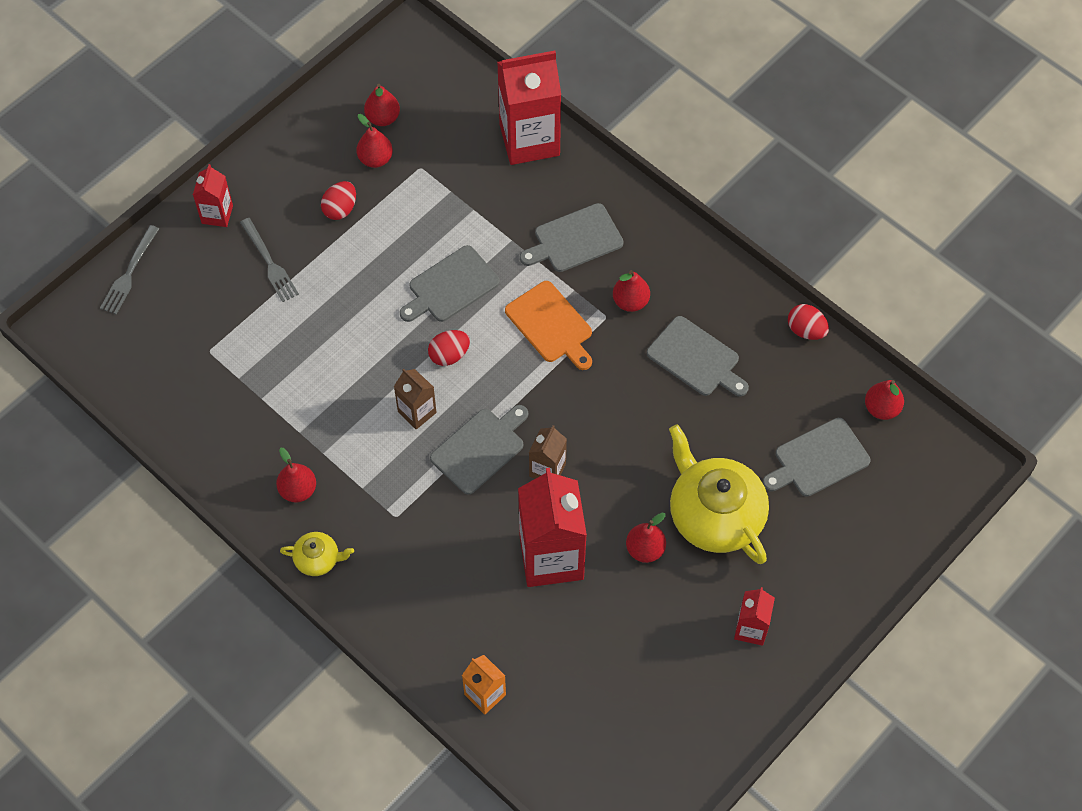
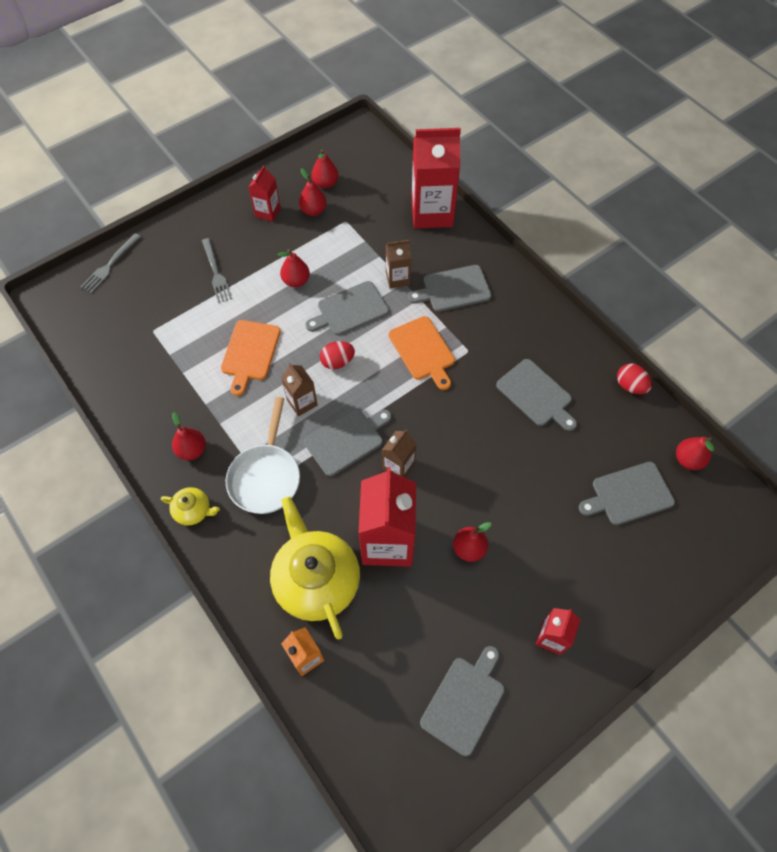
camera: 10 degrees right, 0 degrees up
(217, 214) = (186, 233): red carton -> red carton (267, 212)
(338, 361) = (250, 353): none -> orange cutting board
(340, 209) = (279, 242): red egg -> none
(394, 507) = (266, 477): none -> white pan
(502, 236) = (397, 278): none -> brown carton
(630, 301) = (489, 342): red pear -> red pear (296, 281)
(666, 710) = (464, 701): none -> grey cutting board
(714, 514) = (533, 528): yellow teapot -> yellow teapot (316, 579)

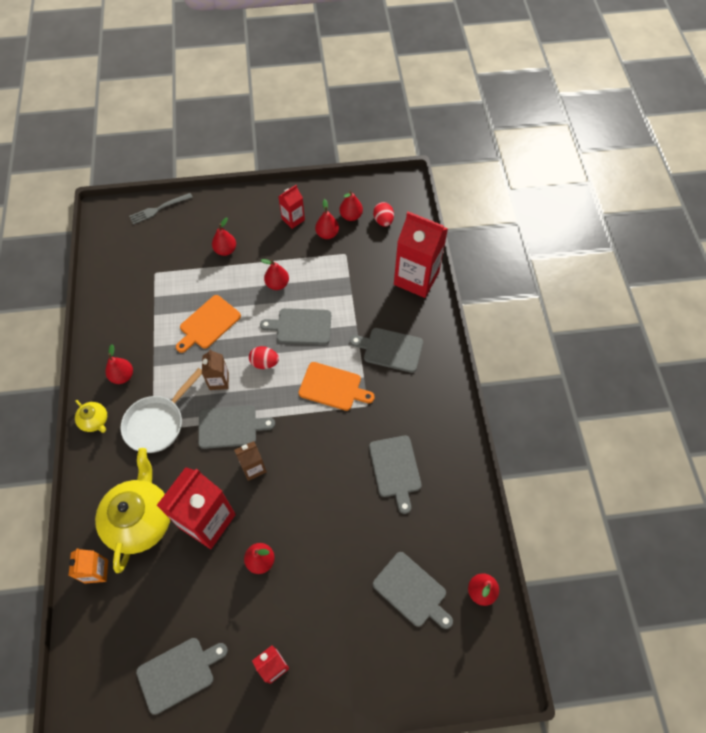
camera: 30 degrees right, 0 degrees up
(216, 273) = (225, 250): grey fork -> red pear
(397, 278) = (353, 319): brown carton -> none
(423, 351) = (333, 387): orange cutting board -> orange cutting board turned 75 degrees counterclockwise
(629, 494) = (412, 591): grey cutting board -> grey cutting board turned 150 degrees counterclockwise
(630, 386) = (477, 503): red egg -> red egg (383, 221)

